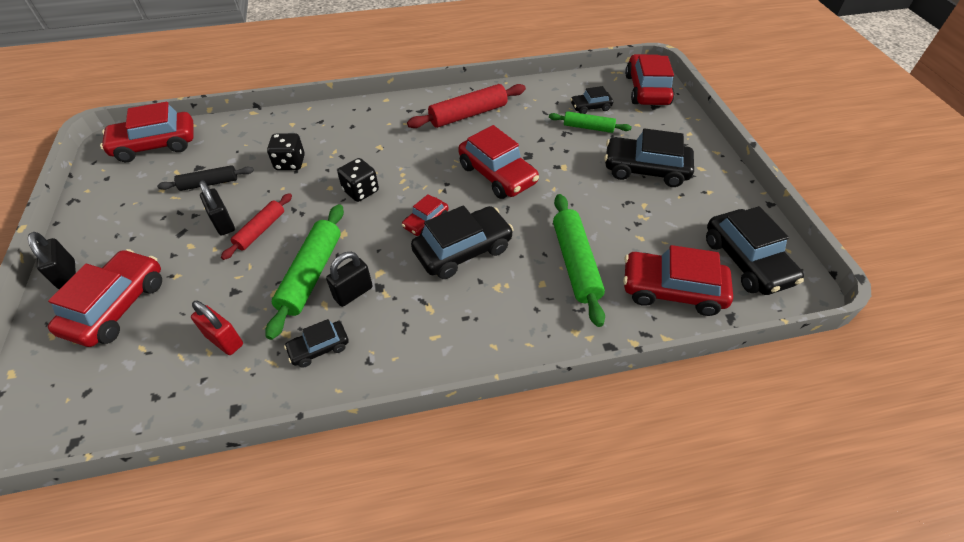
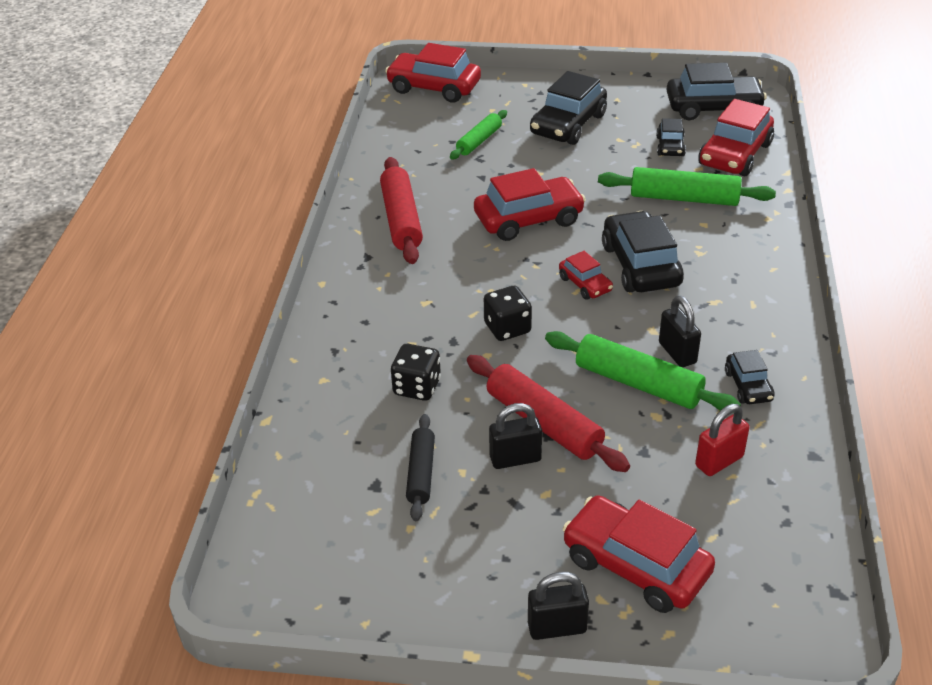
camera: 70 degrees left, 10 degrees down
(155, 145) = (287, 538): red car -> none
(260, 230) = (544, 423): red rolling pin -> red rolling pin, size x1.62
(590, 107) = (442, 130): black car -> black car (670, 146)

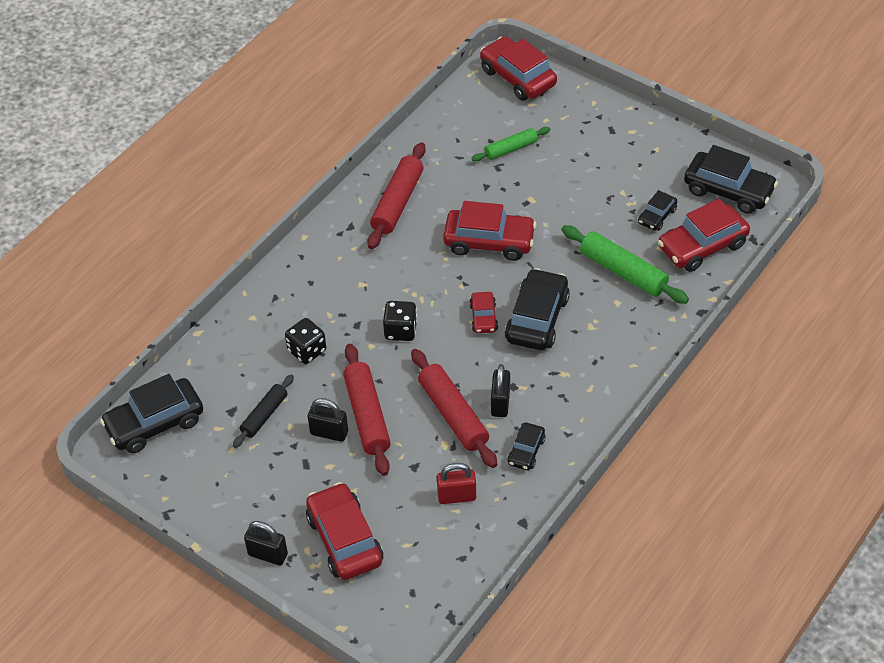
camera: 30 degrees right, 10 degrees up
(568, 124) = (594, 160): black car -> black car (155, 423)
(638, 383) = (453, 414): green rolling pin -> red rolling pin

